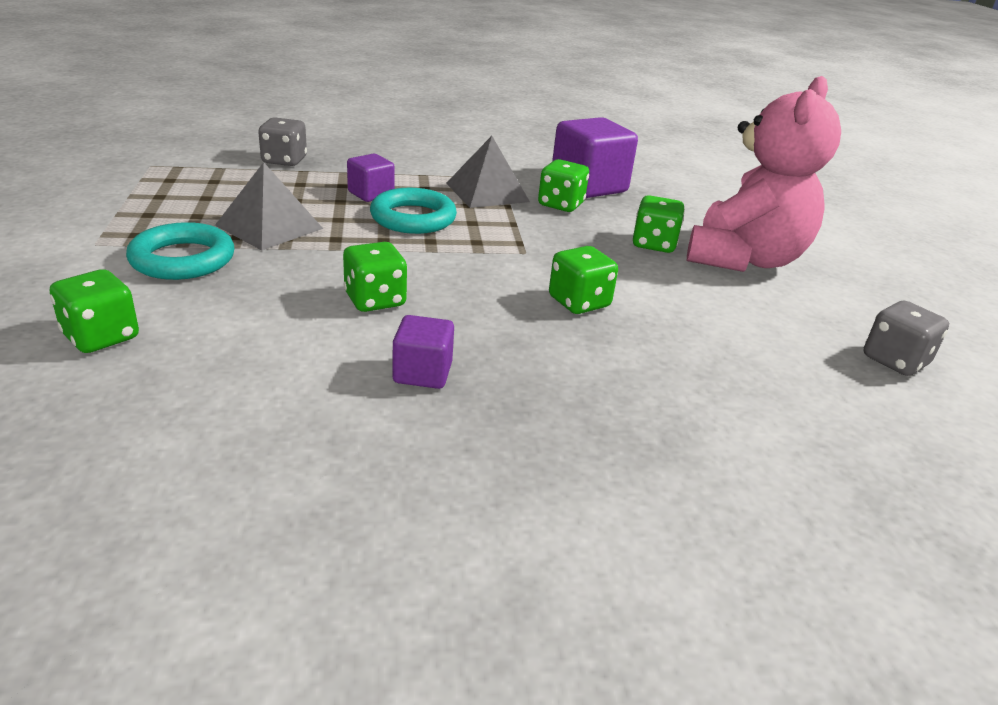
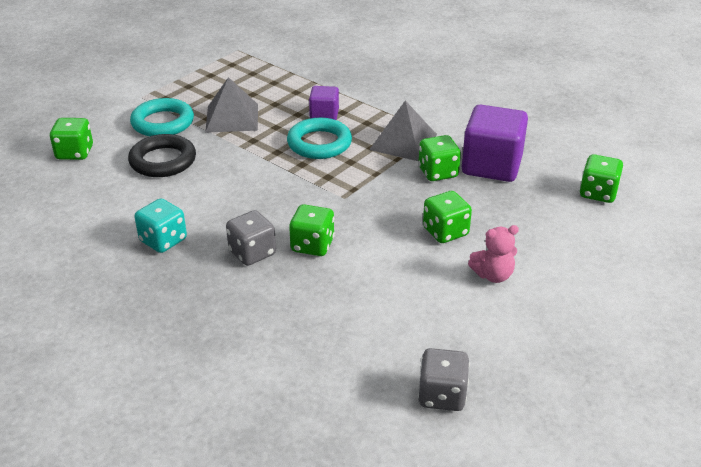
camera: 50 degrees right, 5 degrees up
(260, 296) = (163, 161): none -> black ring
(284, 160) = (314, 70): grey dice -> grey dice (252, 253)
(375, 300) = (209, 189): green dice -> green dice (598, 193)
(422, 373) = (163, 240): purple cube -> turquoise dice
(744, 259) = (493, 275): pink teddy bear -> pink teddy bear, size x0.42

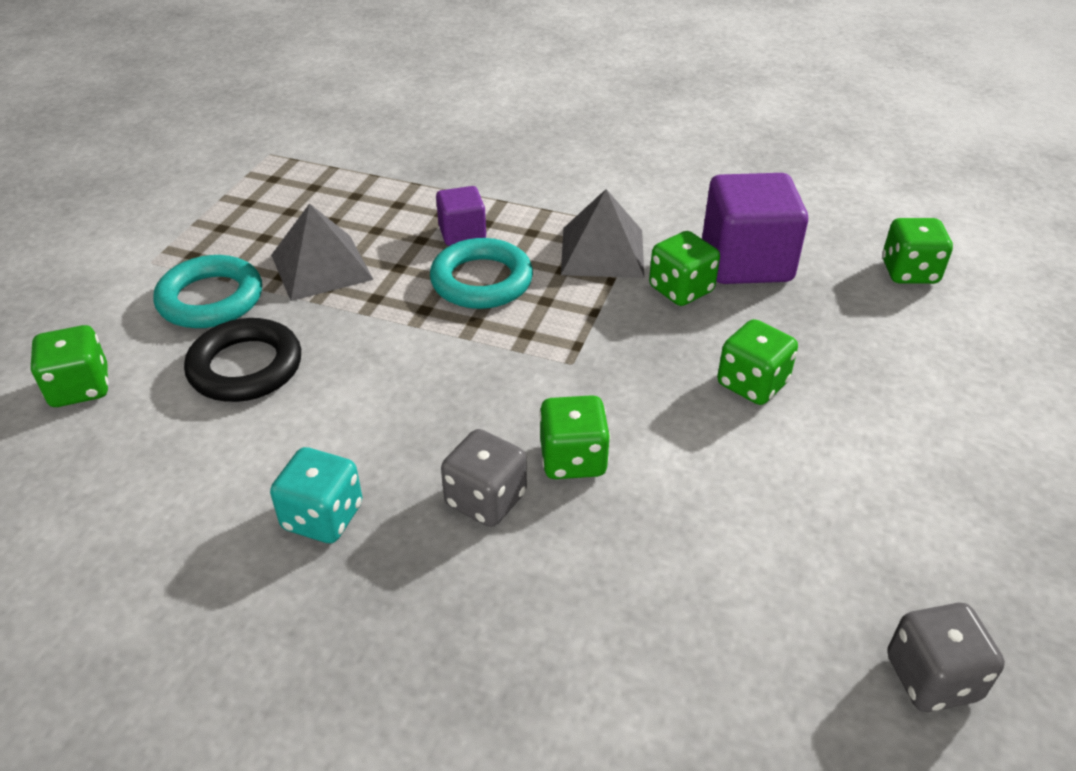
camera: 20 degrees left, 5 degrees up
(493, 275) = (863, 438): pink teddy bear -> none

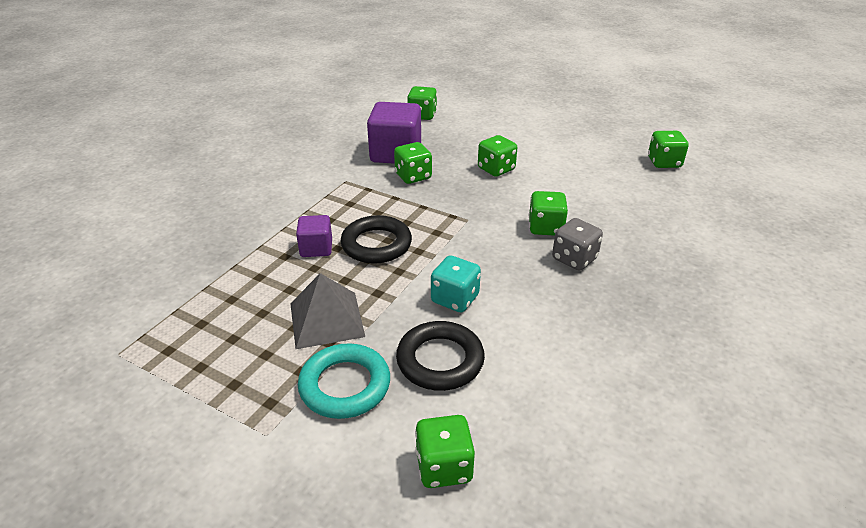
camera: 80 degrees left, 5 degrees down
(323, 517) = (588, 321): turquoise dice -> turquoise dice (455, 299)
(481, 281) = (376, 244): turquoise ring -> black ring
(602, 252) = (365, 196): grey pyramid -> none
(932, 678) = (664, 162): grey dice -> green dice

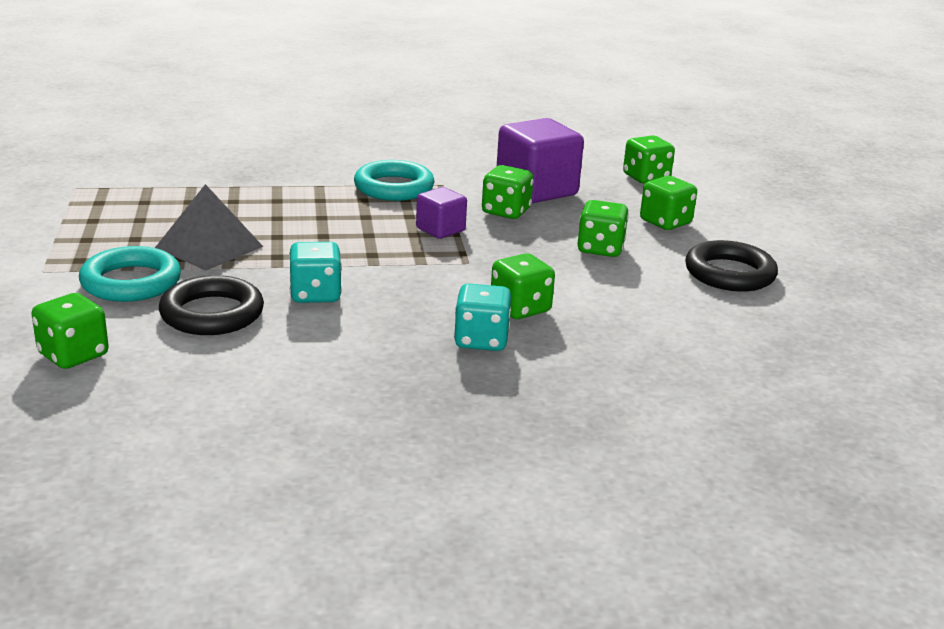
camera: 50 degrees right, 10 degrees down
(316, 248) = (307, 209): purple cube -> purple cube (440, 230)
(327, 200) = (394, 187): none -> turquoise ring
(376, 244) = (353, 232): black ring -> black ring (729, 274)
(574, 259) = (481, 340): grey dice -> turquoise dice
(664, 162) = (823, 351): green dice -> green dice (665, 222)

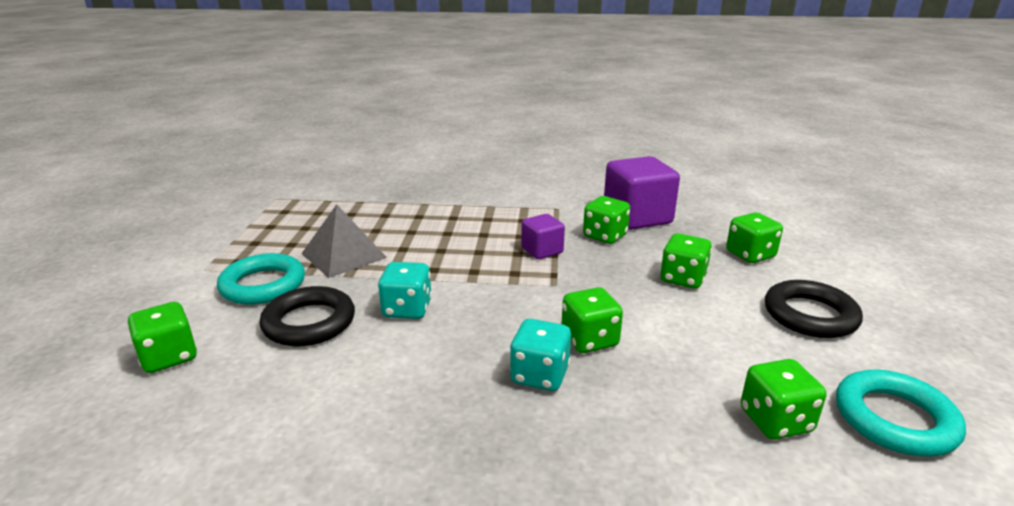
camera: 15 degrees right, 0 degrees up
(394, 187) = (517, 209): turquoise ring -> turquoise ring (894, 419)
(646, 178) = (738, 210): green dice -> green dice (775, 420)

